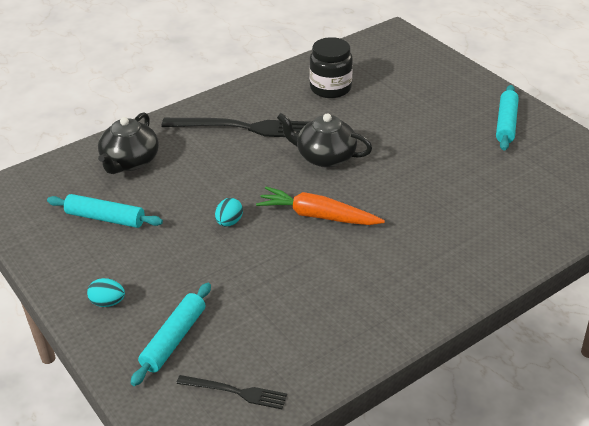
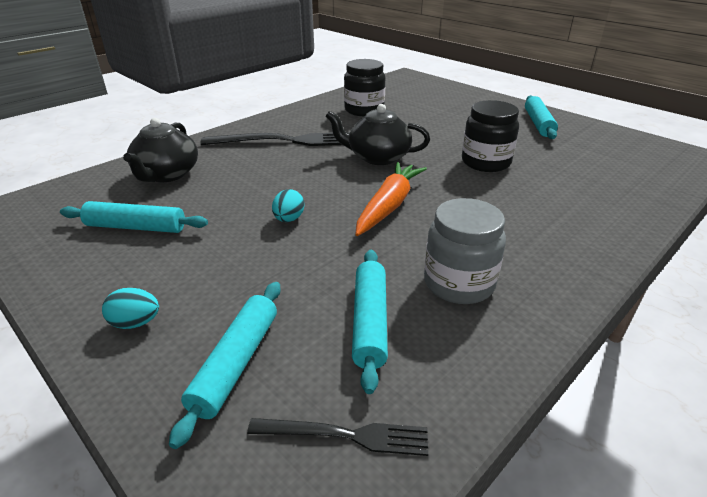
camera: 10 degrees left, 5 degrees down
(271, 320) = (369, 322): none -> turquoise rolling pin
(317, 216) = (389, 205): orange carrot -> orange carrot turned 105 degrees clockwise
(348, 297) = (458, 283): none -> grey jar
(426, 173) = (485, 162): none -> black jar

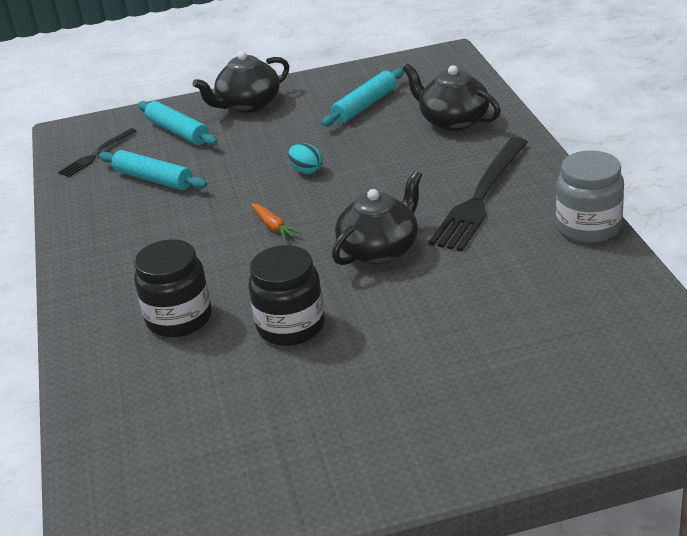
camera: 125 degrees right, 0 degrees up
(136, 323) = (248, 105): turquoise egg -> black teapot
(364, 110) = (547, 283): black jar -> black jar (179, 318)
(389, 205) = (273, 226): orange carrot -> orange carrot, size x0.51
(458, 283) = (141, 225): grey jar -> grey jar (588, 227)
(538, 123) = (354, 448): turquoise rolling pin -> none

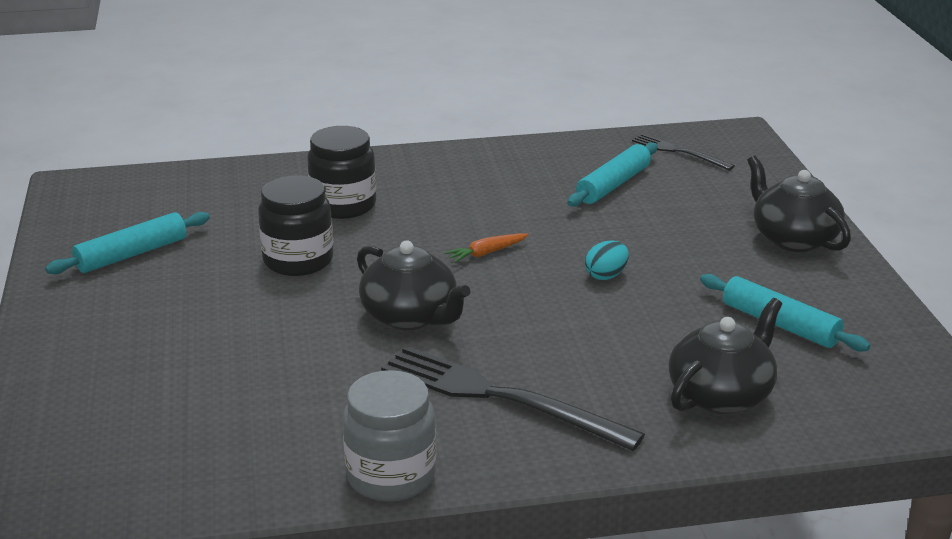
camera: 90 degrees right, 5 degrees down
(178, 131) = (725, 195): turquoise rolling pin -> turquoise rolling pin (132, 254)

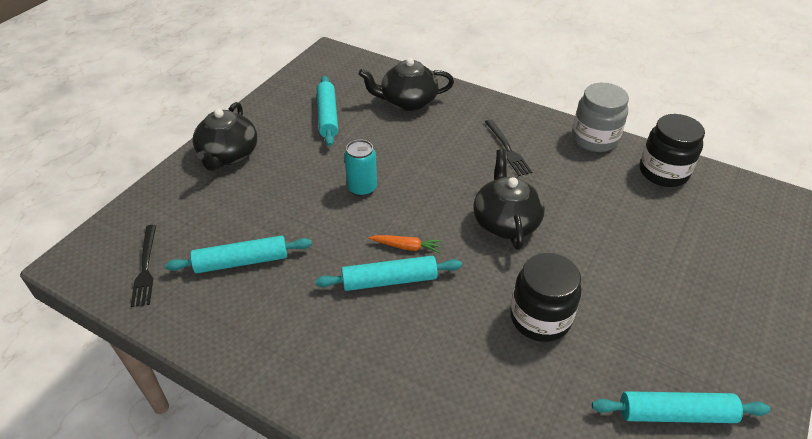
camera: 140 degrees left, 15 degrees up
(343, 205) = (454, 369): black jar -> black jar (663, 172)
(467, 226) = (389, 280): none -> turquoise rolling pin
(499, 397) = (507, 149): black fork -> black fork, size x0.54
(606, 275) = (362, 188): turquoise egg -> turquoise can

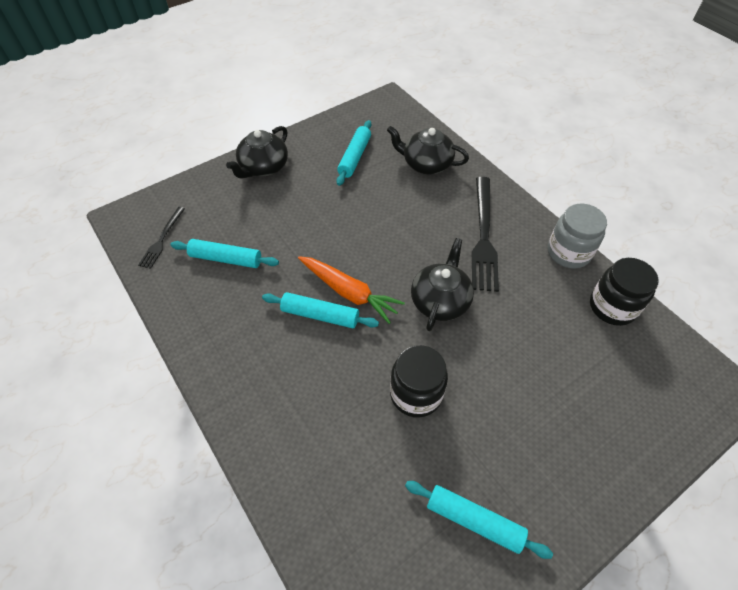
camera: 25 degrees right, 10 degrees up
(362, 188) = (344, 230): turquoise can -> none
(406, 247) = (349, 292): orange carrot -> orange carrot, size x1.97
(507, 149) = (483, 236): black fork -> black fork, size x1.86

